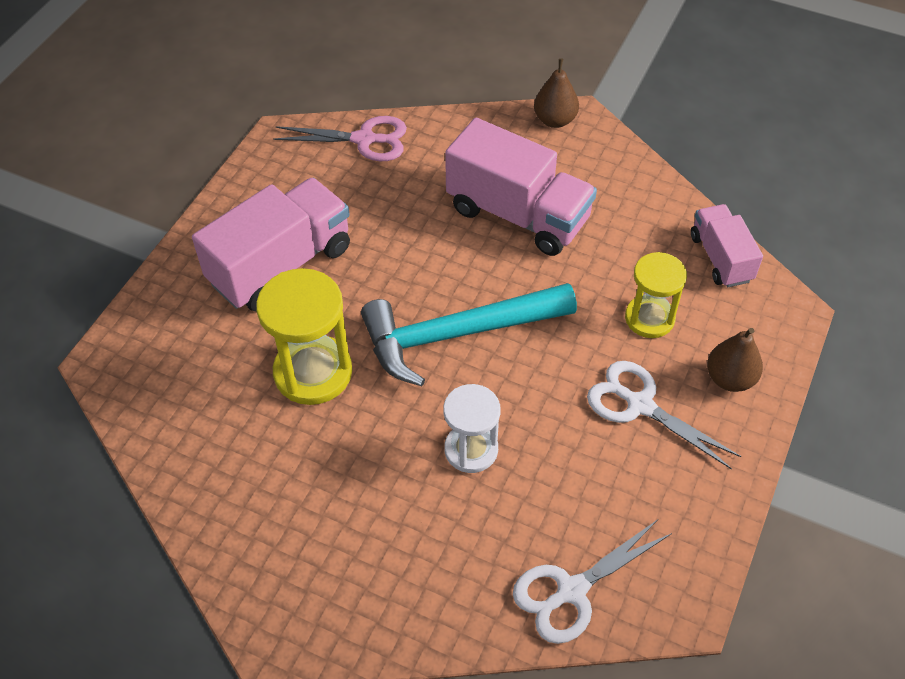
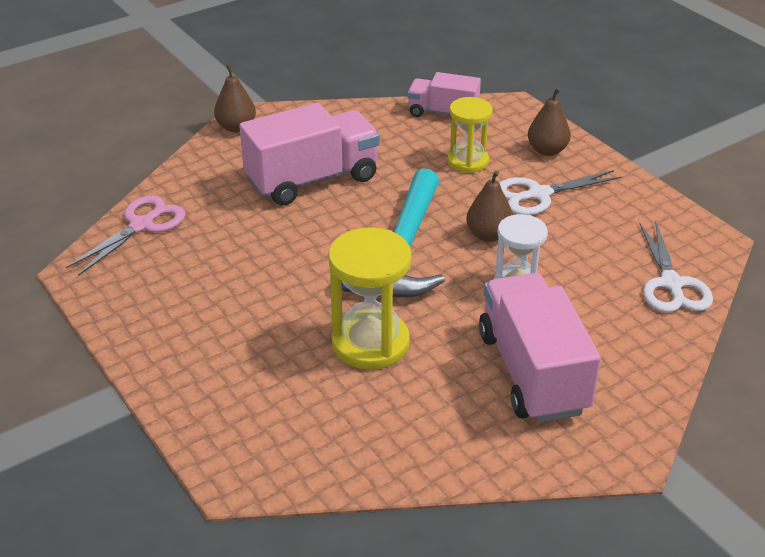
camera: 60 degrees left, 15 degrees down
(281, 265) = (234, 322): pink truck -> pink truck (532, 372)
(535, 391) = (488, 235): none -> brown pear

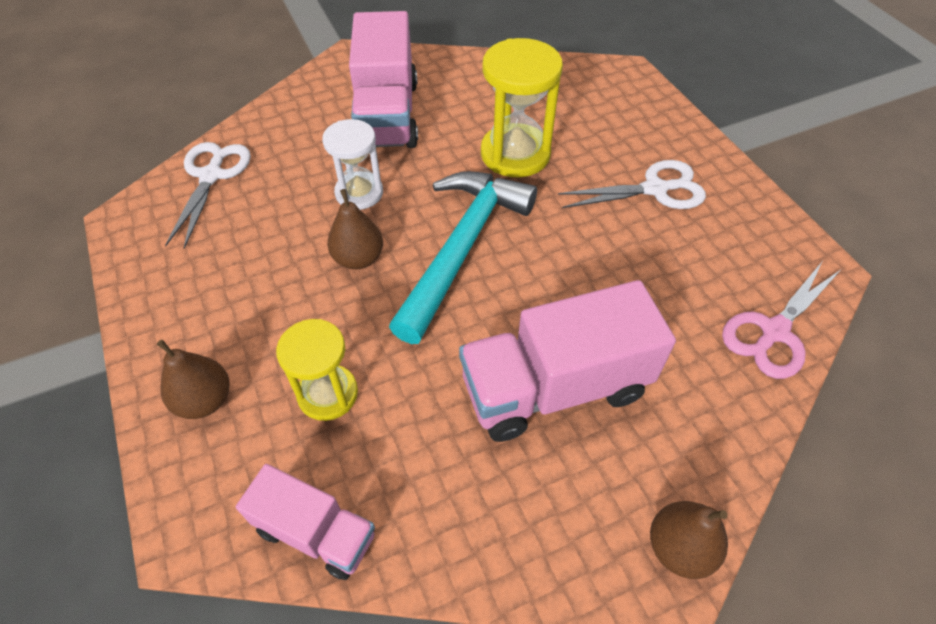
camera: 170 degrees left, 15 degrees up
(538, 194) = (267, 314): white scissors -> white scissors (655, 189)

